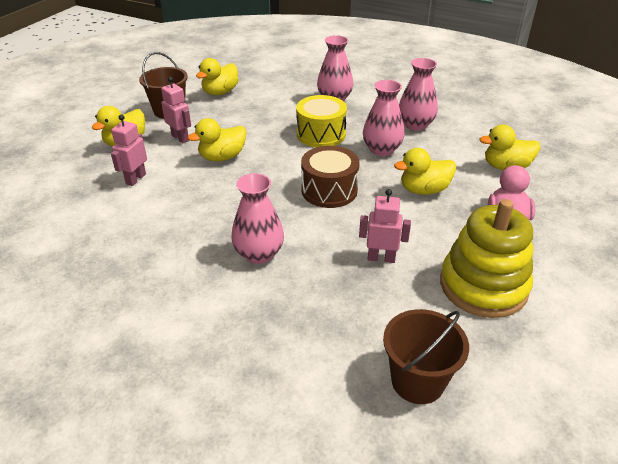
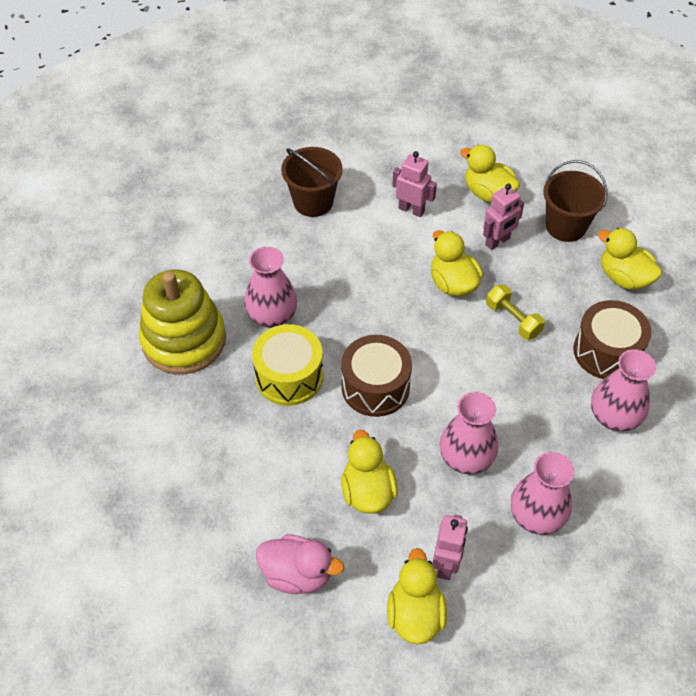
camera: 95 degrees right, 15 degrees up
(258, 132) = (513, 319): none -> yellow dumbbell
(283, 100) = (607, 352): none -> brown drum
(321, 134) = (507, 390): yellow drum -> yellow drum (289, 376)
(381, 258) = (248, 422): pink robot -> pink robot (446, 564)
(417, 381) = (89, 425): brown bucket -> brown bucket (313, 202)
(483, 286) = (188, 511): yellow stacking toy -> yellow stacking toy (184, 340)

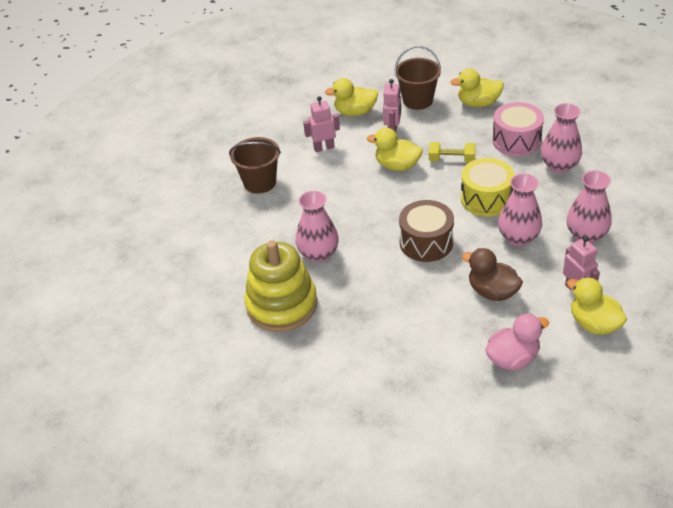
camera: 40 degrees left, 10 degrees down
(289, 376) = (371, 274): yellow drum -> yellow drum (486, 199)
(367, 491) = (492, 292): yellow duck -> brown duck
(607, 352) = (516, 141): brown drum -> pink drum

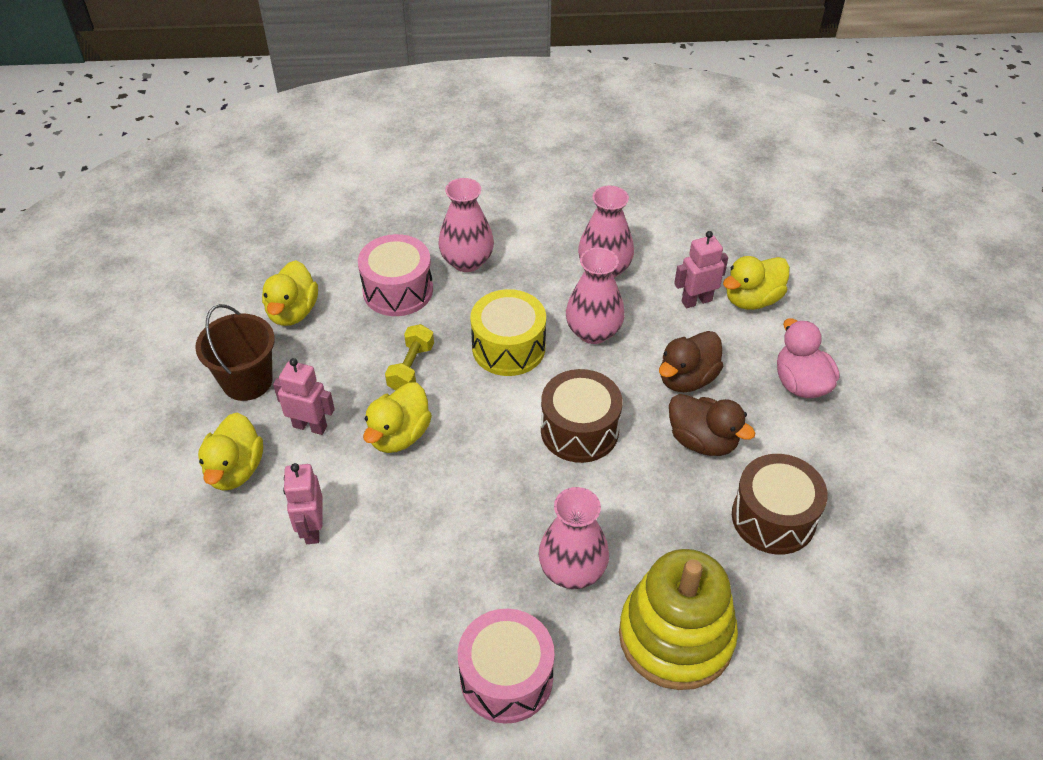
camera: 85 degrees left, 5 degrees up
(246, 237) = (506, 678): none -> pink drum
(260, 182) = (368, 642): brown bucket -> none
(380, 347) = (773, 518): none -> brown drum
(437, 305) = (702, 441): none -> brown duck

